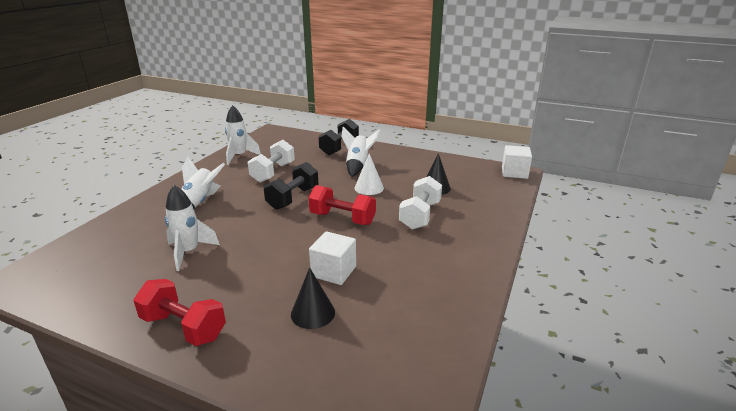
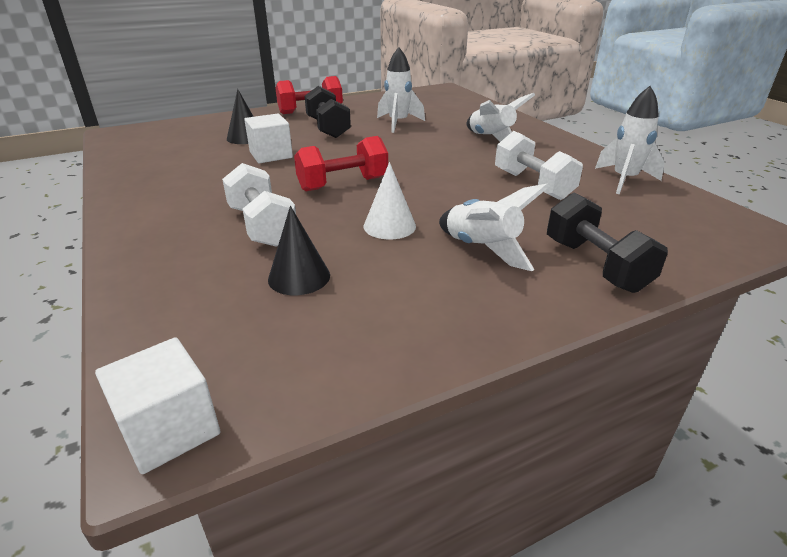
camera: 130 degrees right, 5 degrees up
(293, 198) = (435, 176): black dumbbell -> black dumbbell (328, 128)

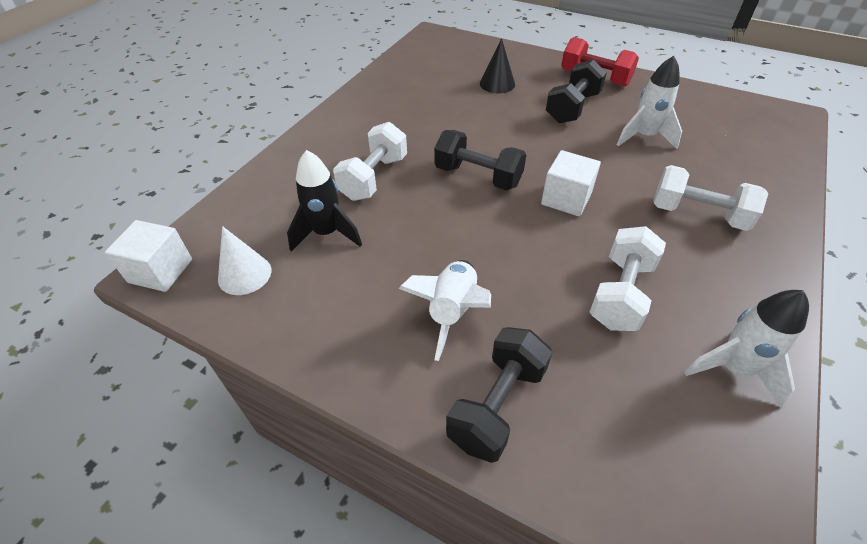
camera: 55 degrees right, 15 degrees up
(271, 155) = (483, 113): white cube -> white cube (566, 199)
(299, 277) = (327, 233): black cone -> black rocket
(343, 184) = (478, 176): red dumbbell -> black dumbbell
(389, 226) = (436, 238): white cone -> white cone (244, 274)
(491, 139) = (698, 214): white rocket -> white dumbbell

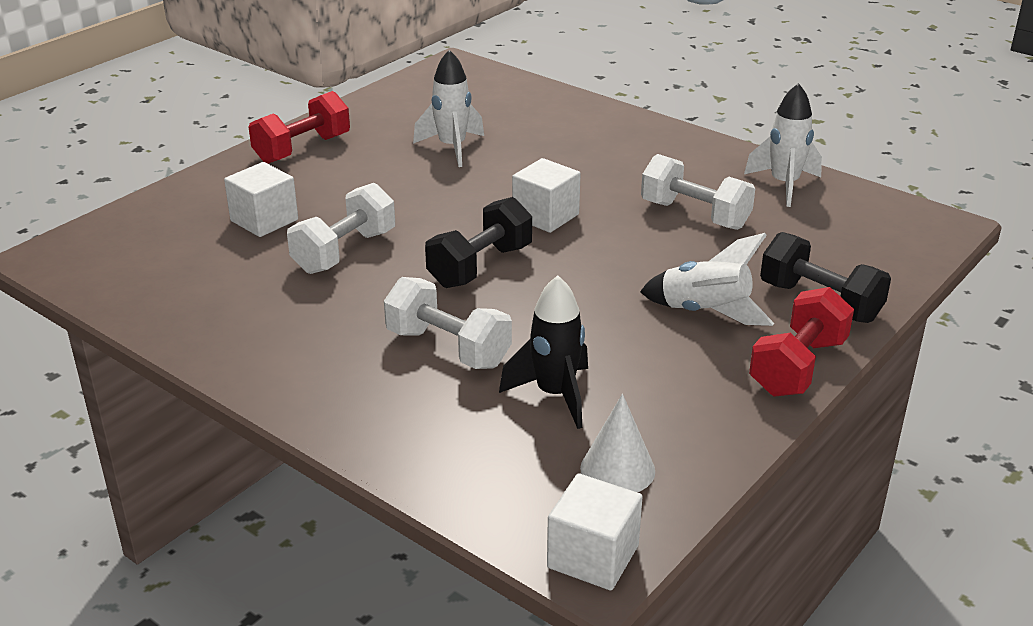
camera: 80 degrees left, 15 degrees down
(381, 385) = (797, 367): none -> red dumbbell
(497, 84) = (264, 220): black cone -> white cube
(572, 108) = (364, 177): black dumbbell -> none
(698, 214) = (595, 152): white dumbbell -> white dumbbell (344, 252)

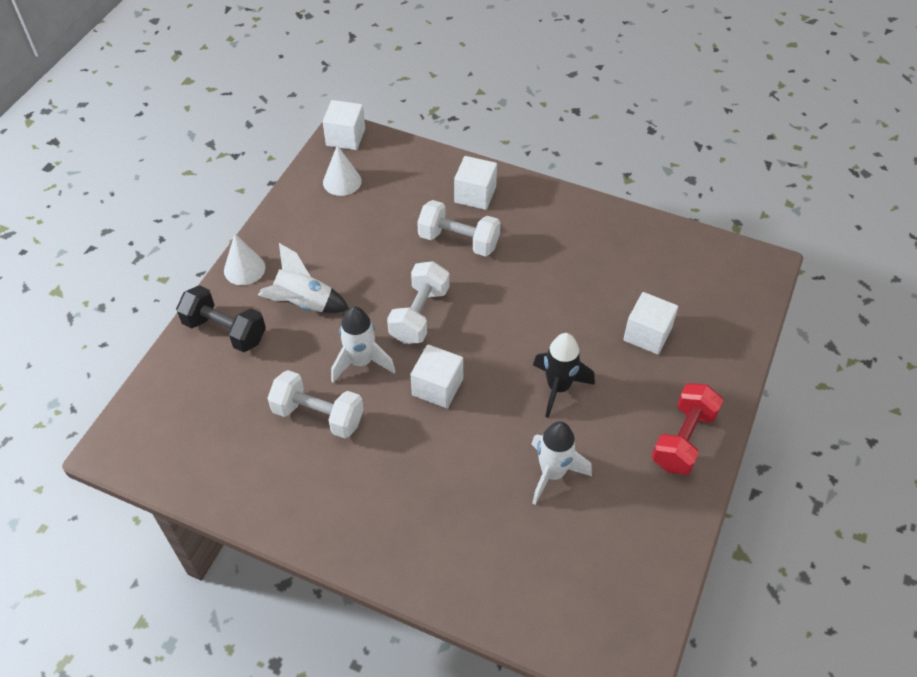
camera: 165 degrees right, 20 degrees up
(344, 252) = (568, 312): white dumbbell -> white dumbbell (419, 314)
(386, 406) = (475, 195): none -> white cube
(480, 266) = (466, 317): black dumbbell -> none
(555, 395) = (385, 220): black rocket -> black rocket (558, 388)
(784, 185) = (242, 479): white rocket -> white rocket (361, 362)
(797, 367) = (244, 269): red dumbbell -> white cone

